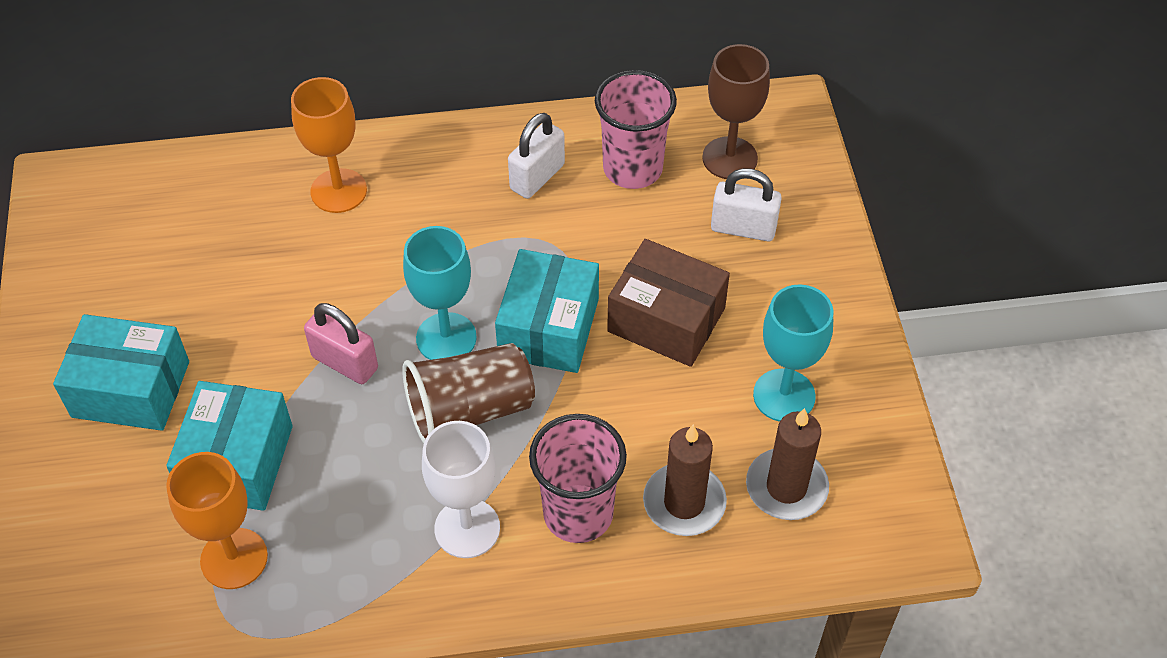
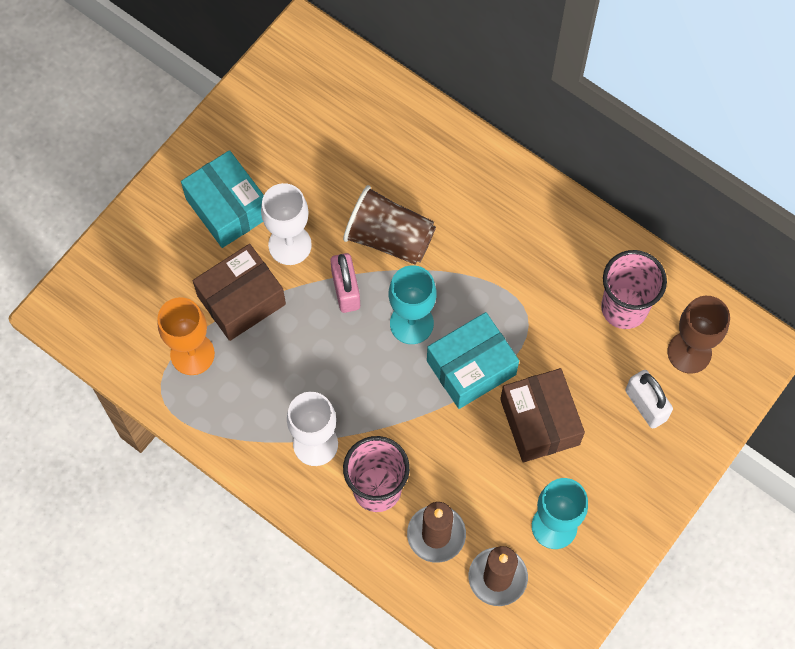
camera: 45 degrees right, 15 degrees up
(237, 461) = (241, 300): turquoise box -> brown box
(239, 369) = (290, 245): none -> white goblet
(338, 191) = (444, 174): orange goblet -> none
(470, 410) = (381, 378): brown cup -> brown cup (389, 238)
(537, 177) = (563, 264): white padlock -> none

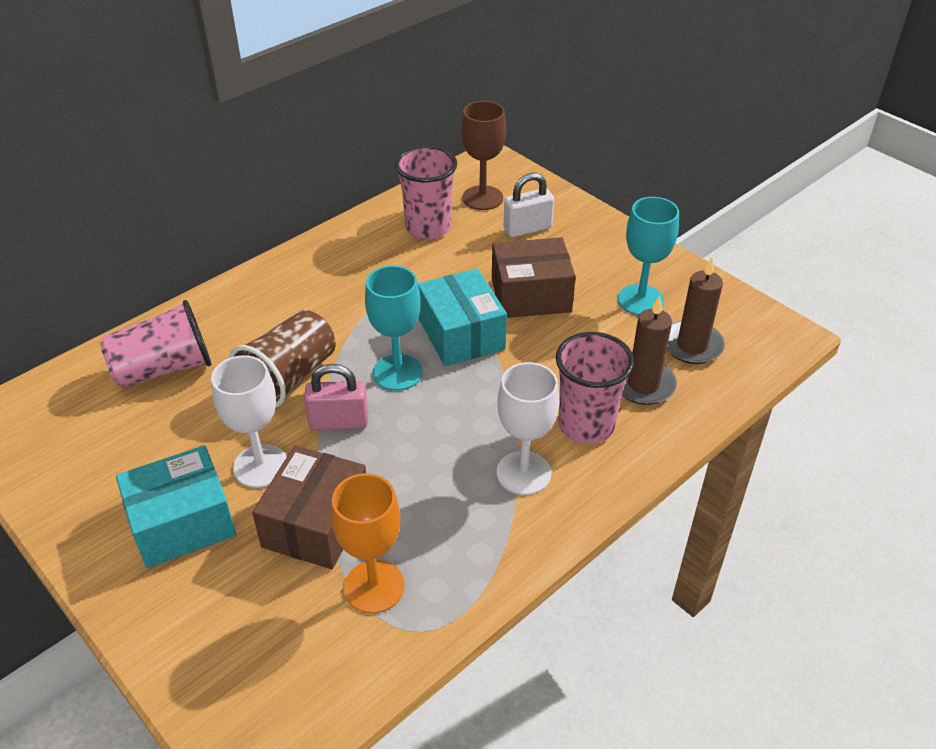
camera: 80 degrees left, 25 degrees down
(241, 300) = (316, 523): brown box -> brown box turned 45 degrees clockwise
(381, 138) = (164, 369): none -> pink cup

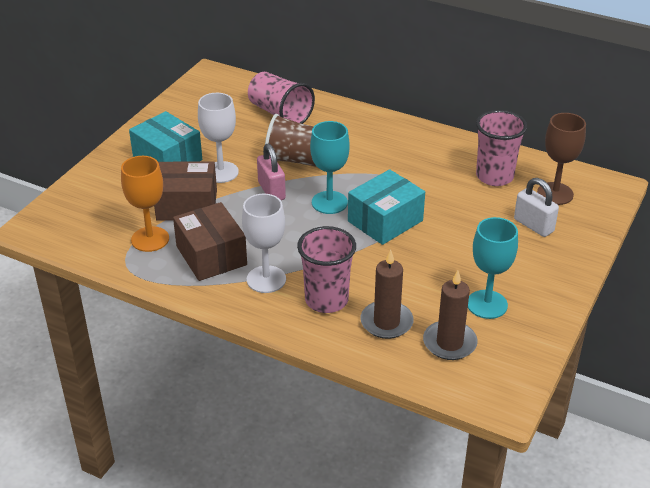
camera: 70 degrees right, 5 degrees down
(531, 295) = (451, 244): brown box -> brown box (211, 255)

